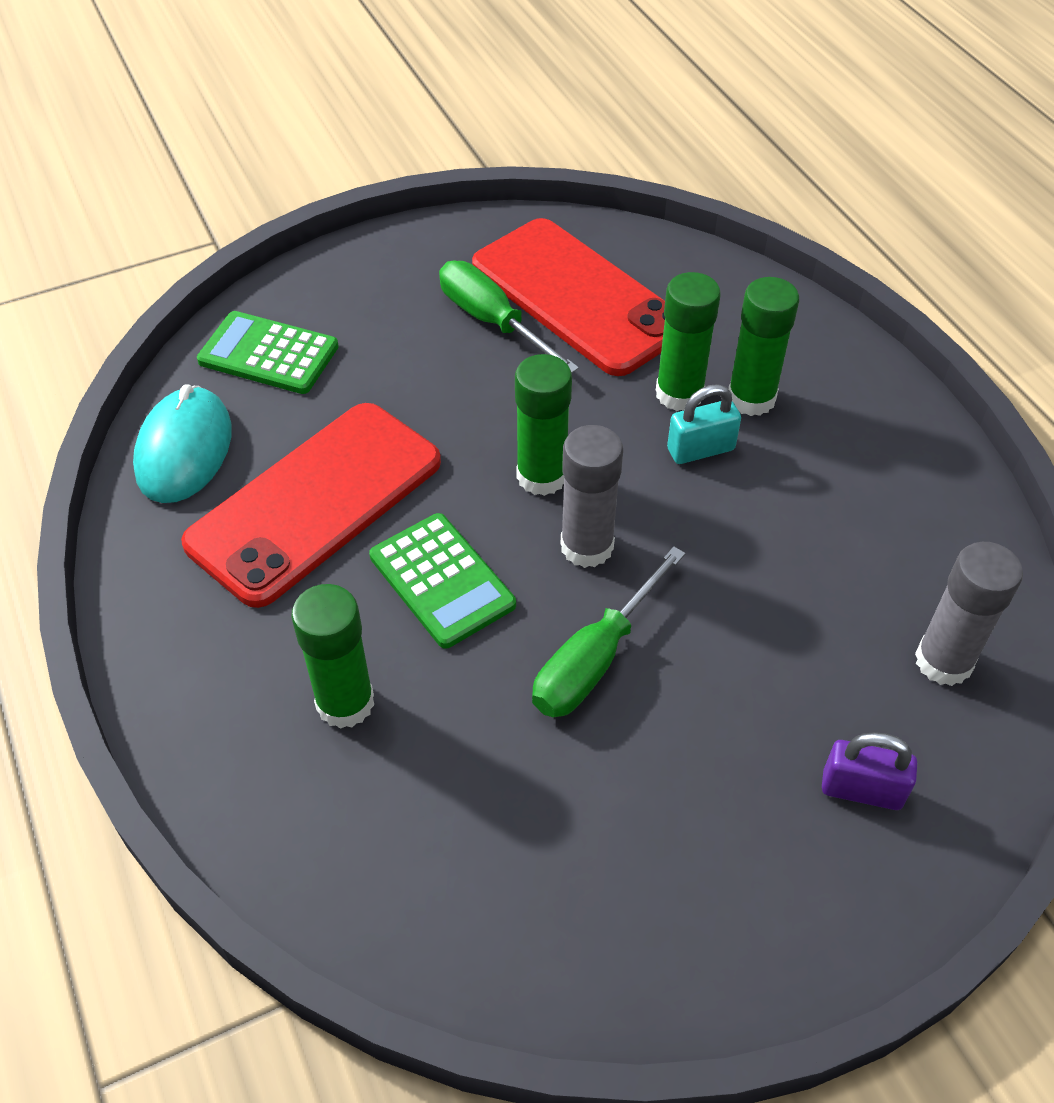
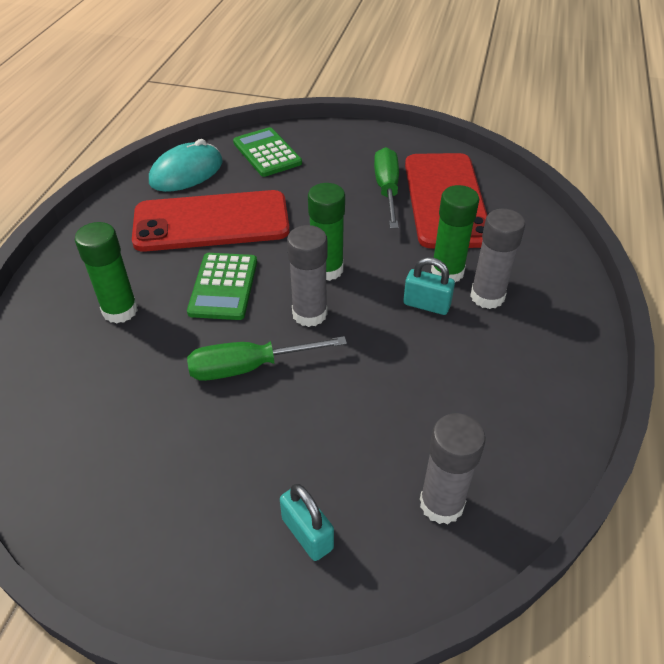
camera: 40 degrees right, 5 degrees down
(751, 398) = (487, 296): green glue stick -> grey glue stick
(861, 790) = (307, 533): purple padlock -> turquoise padlock

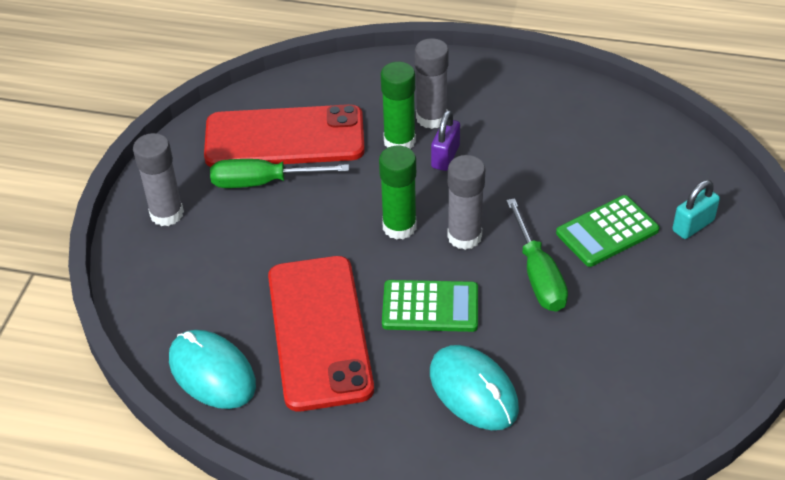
camera: 90 degrees left, 0 degrees up
(120, 310) = (473, 390): green glue stick -> turquoise mouse
(267, 153) = (175, 293): green calculator -> green calculator (607, 232)
(426, 305) = (445, 157): turquoise padlock -> purple padlock
(441, 503) = (650, 155): grey glue stick -> grey glue stick (167, 214)

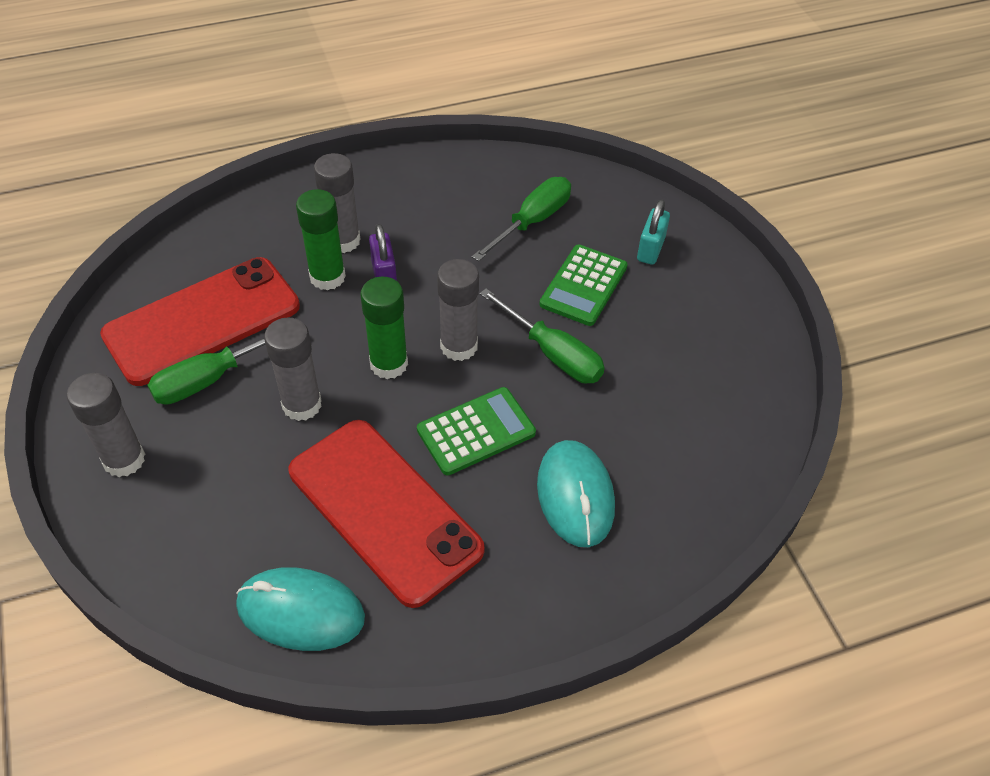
camera: 35 degrees left, 5 degrees up
(313, 229) = (302, 405): none -> grey glue stick
(473, 390) = (575, 495): turquoise mouse -> turquoise mouse turned 60 degrees clockwise
(602, 162) = (532, 221): none -> green screwdriver

